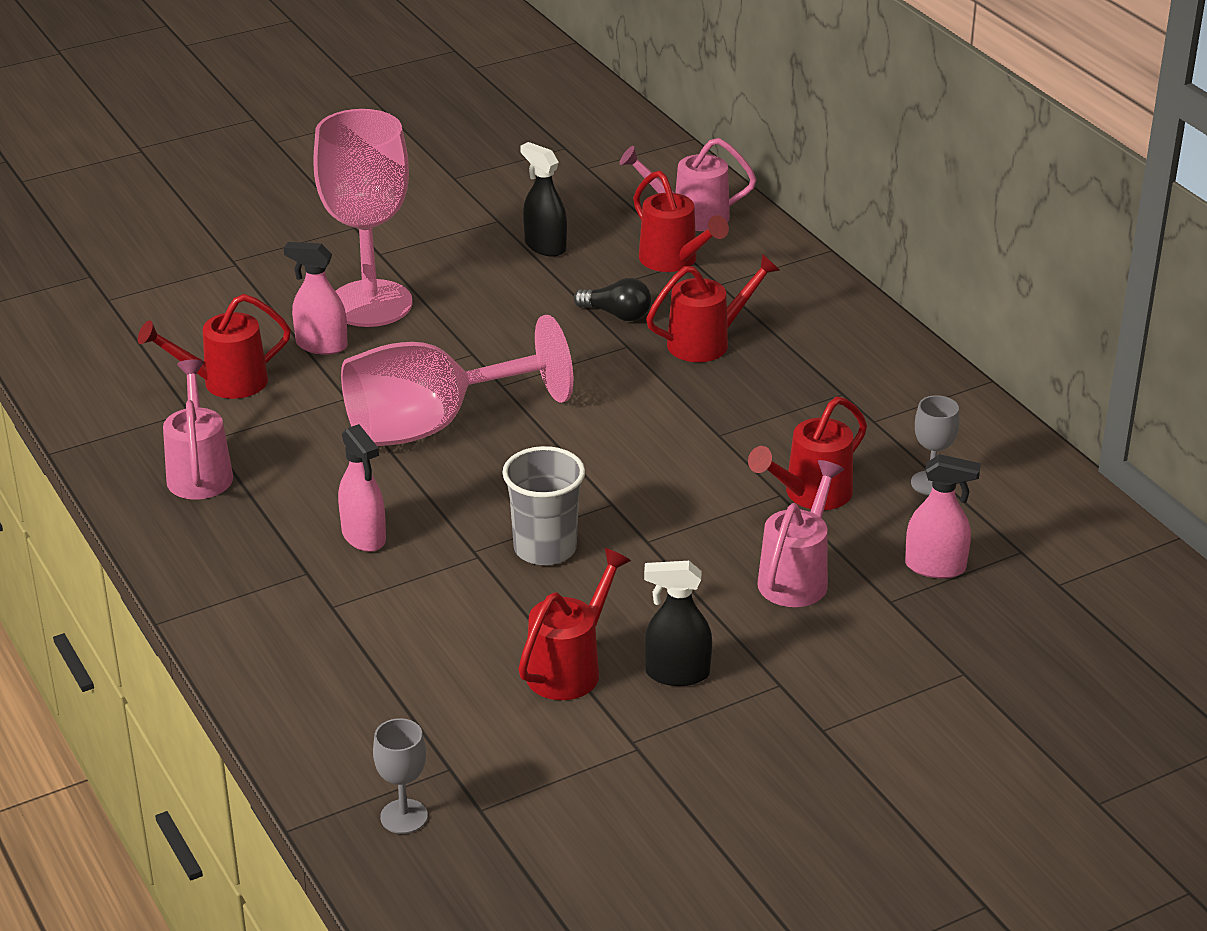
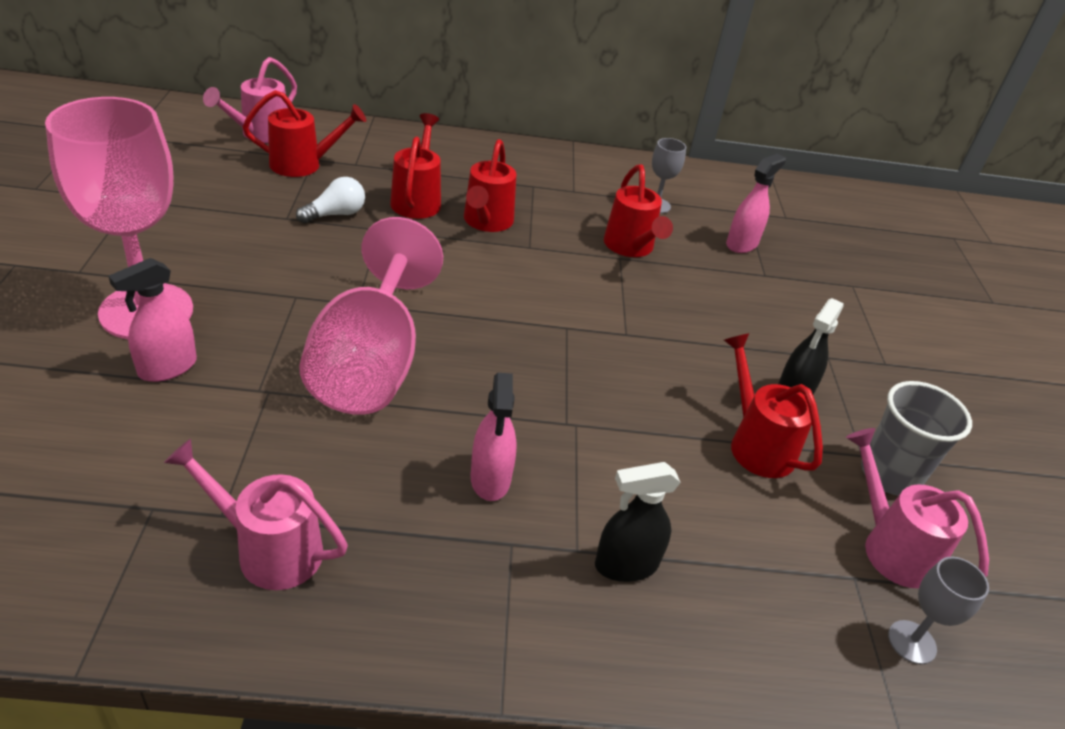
camera: 65 degrees left, 5 degrees up
(225, 383) = (139, 458): red watering can -> red watering can (486, 222)
(364, 537) = (490, 479): pink spray bottle -> pink spray bottle turned 90 degrees clockwise
(545, 246) = (202, 199): black spray bottle -> black spray bottle (626, 565)
(545, 548) = (595, 385): grey cup -> grey cup (889, 475)
(617, 314) = (335, 214): black light bulb -> white light bulb
(797, 577) = (716, 295): pink watering can -> pink watering can (891, 547)

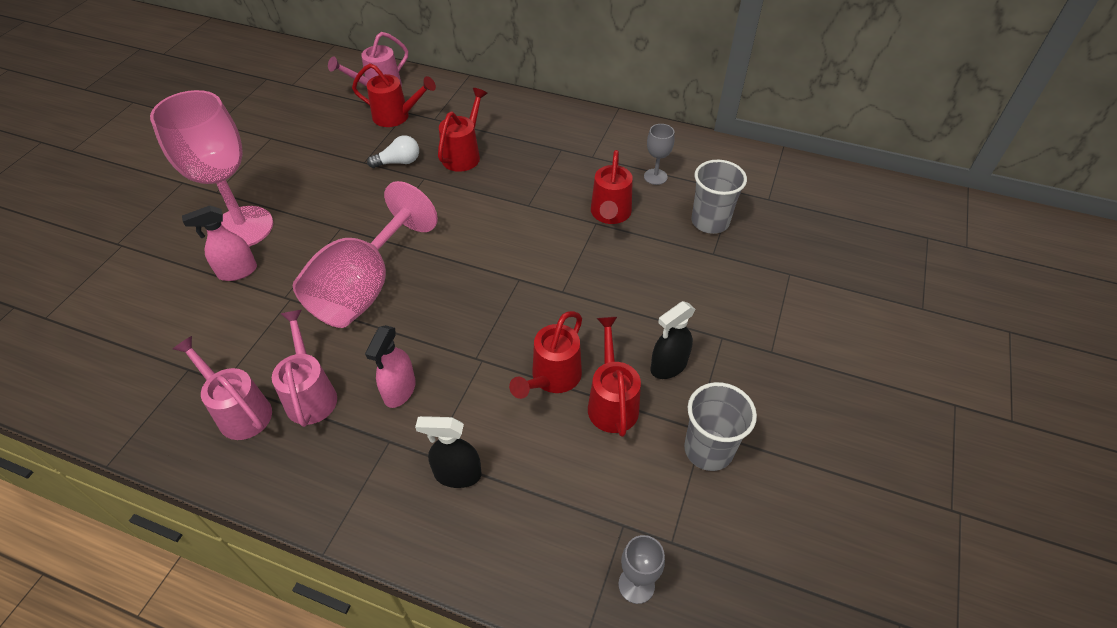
camera: 25 degrees right, 10 degrees up
(486, 222) = (506, 179): red watering can -> red watering can (552, 378)
(742, 244) = (710, 222): pink spray bottle -> grey cup
(891, 547) = (669, 508): pink watering can -> pink watering can (311, 394)

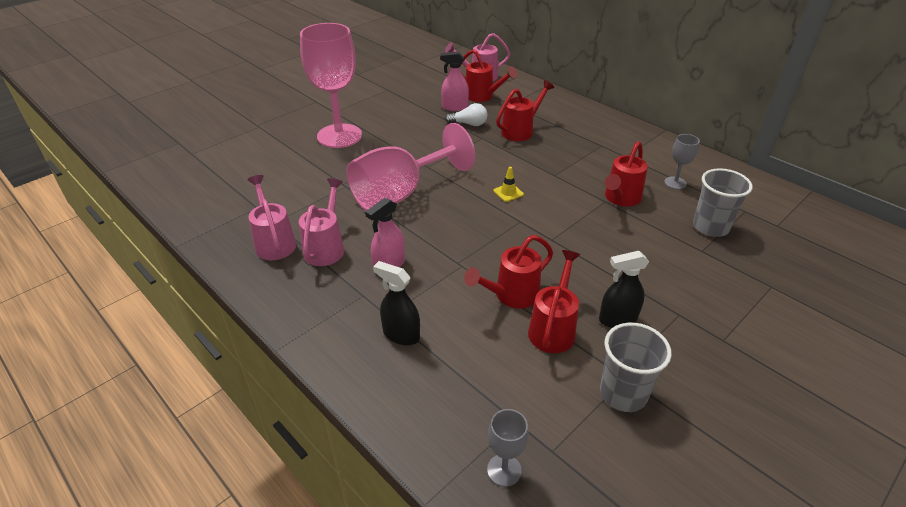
camera: 25 degrees right, 10 degrees down
(237, 272) = (321, 160): pink spray bottle -> pink spray bottle (454, 107)
(488, 245) = (508, 192): none -> yellow traffic cone

